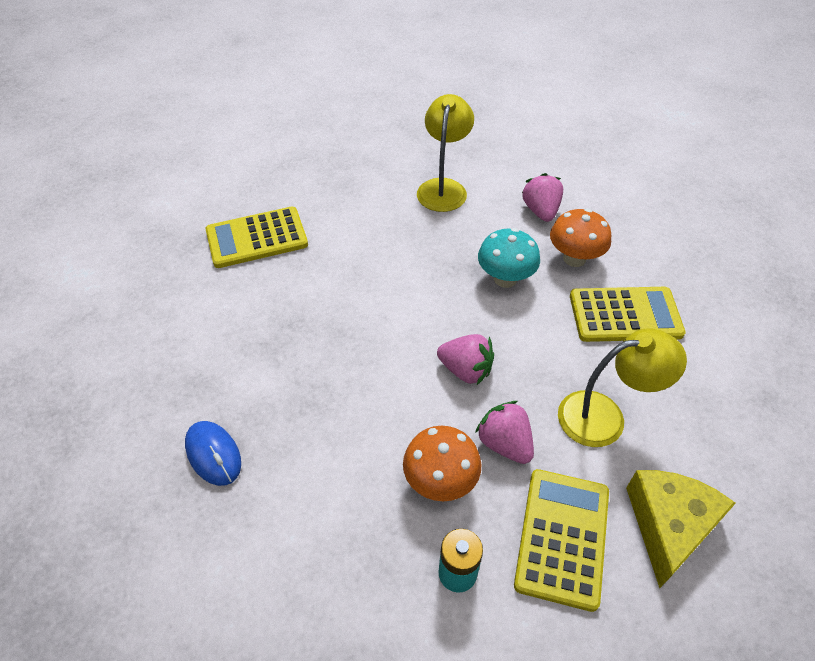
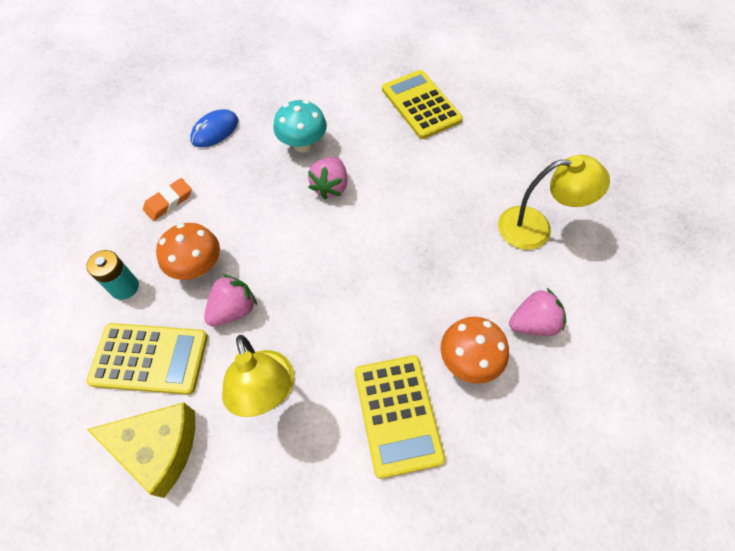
camera: 80 degrees right, 10 degrees up
(326, 517) = (169, 202): none -> orange eraser
(465, 370) = (305, 273): pink strawberry -> pink strawberry (330, 186)
(505, 279) = (421, 296): turquoise mushroom -> turquoise mushroom (303, 144)

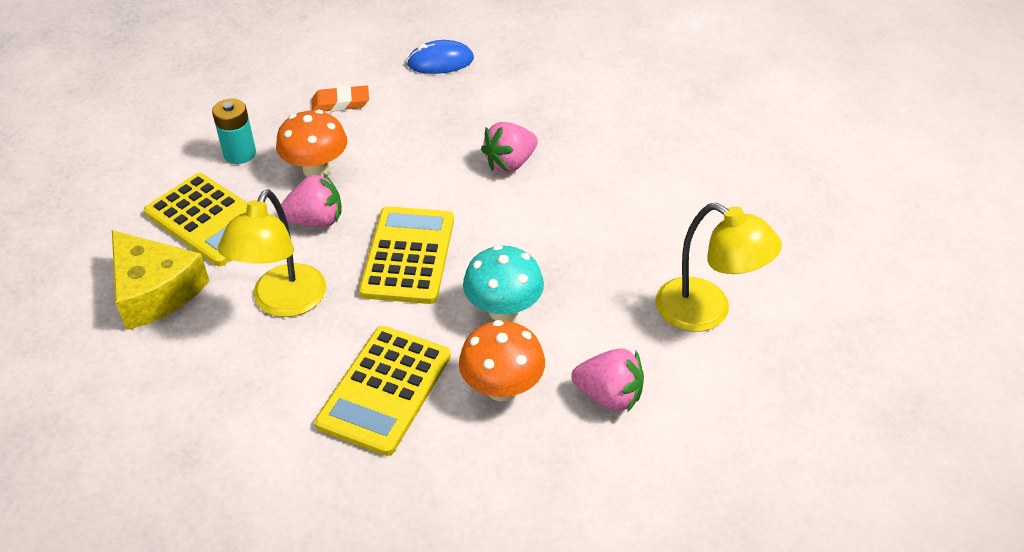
camera: 35 degrees right, 15 degrees down
(303, 144) = (518, 113): turquoise mushroom -> turquoise mushroom (503, 310)
(421, 105) = (689, 132): yellow calculator -> yellow calculator (408, 255)

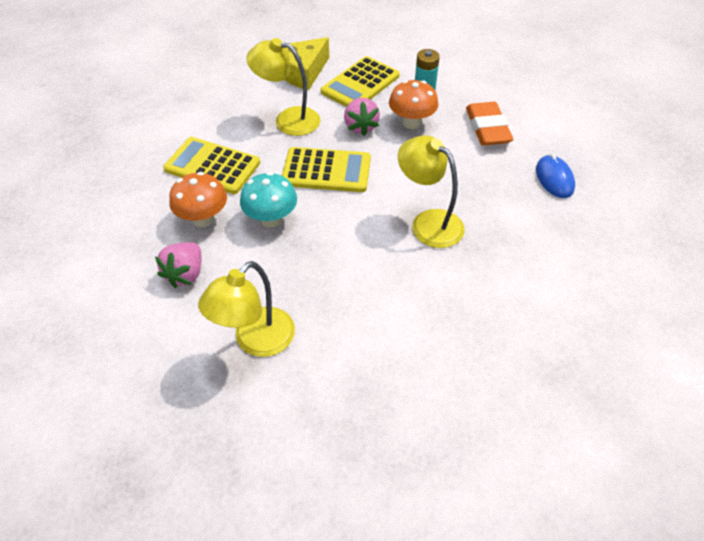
camera: 90 degrees right, 5 degrees up
(340, 103) = (487, 128): orange eraser -> orange eraser, size x1.60
(510, 163) = (428, 222): pink strawberry -> yellow lamp

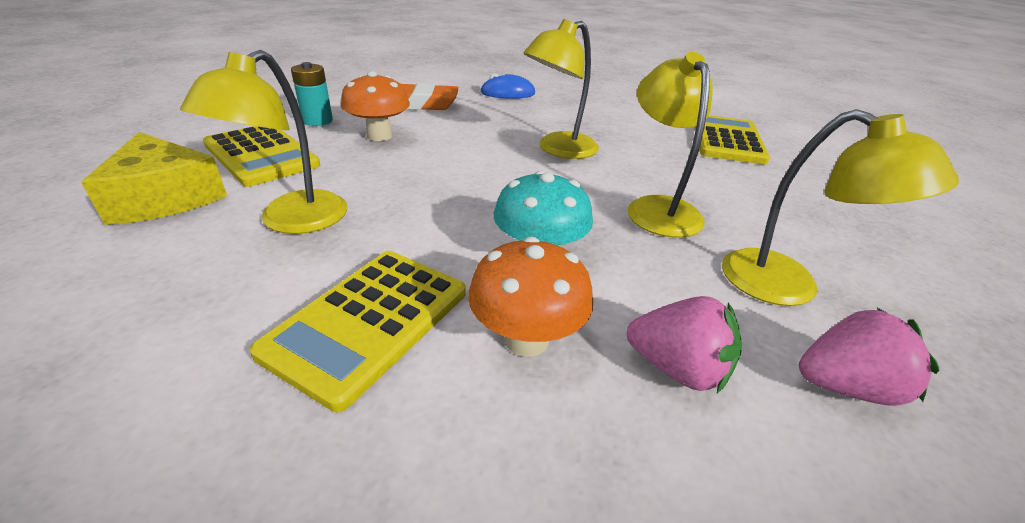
camera: 85 degrees left, 15 degrees down
(326, 171) = (443, 199): yellow calculator -> yellow calculator (727, 140)
(344, 281) = (658, 208): none -> yellow lamp
(360, 127) = (362, 166): pink strawberry -> pink strawberry (845, 386)

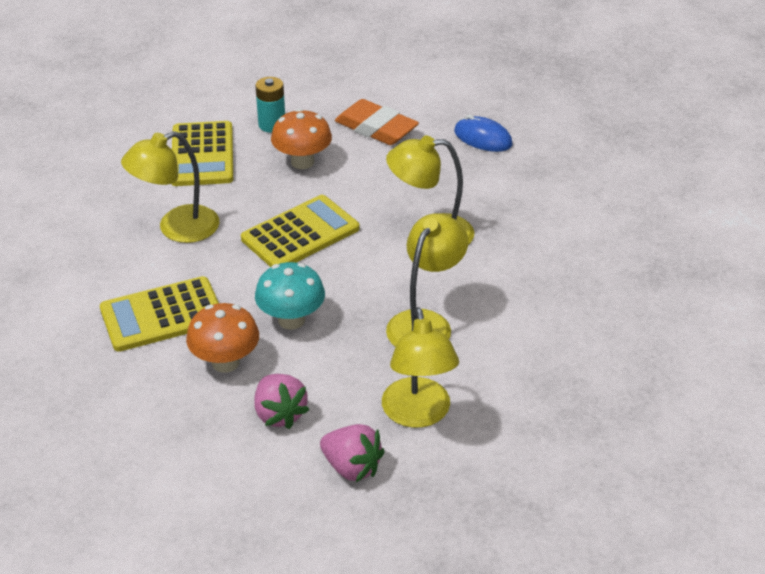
camera: 40 degrees right, 5 degrees up
(165, 197) = (122, 177): yellow cheese -> none
(727, 140) = (616, 286): yellow calculator -> yellow calculator (300, 234)

